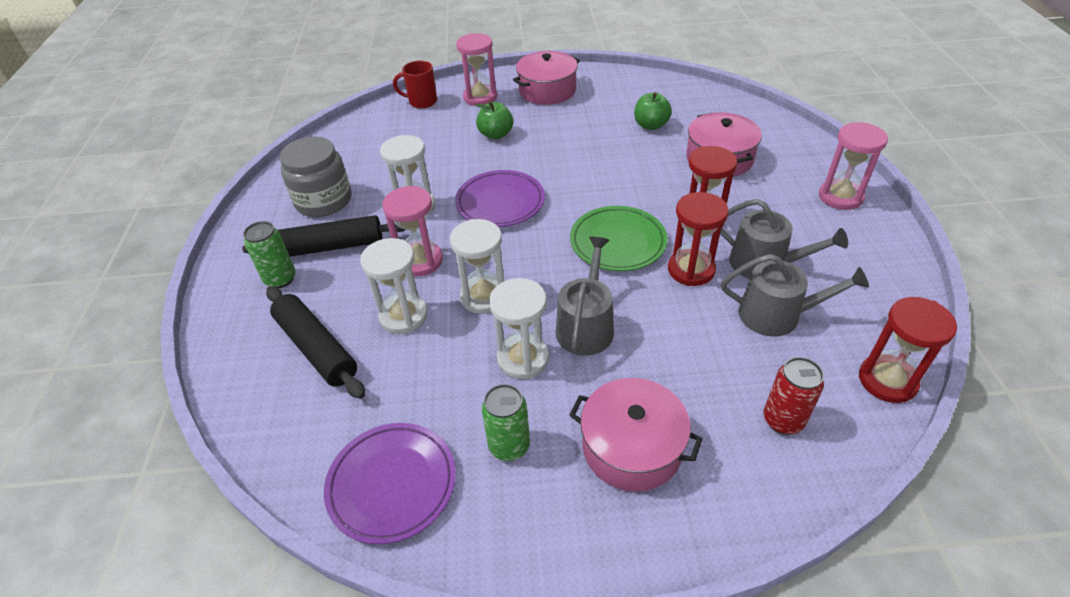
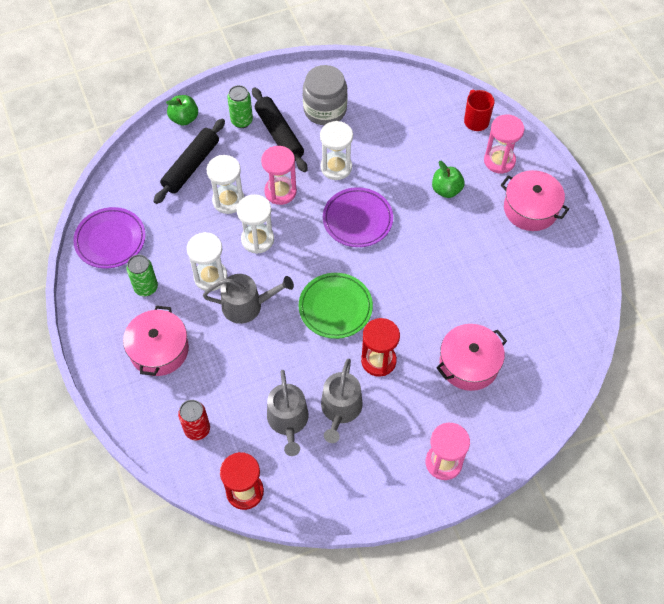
camera: 70 degrees right, 15 degrees up
(651, 125) = (502, 303): green apple -> green apple (184, 118)
(691, 270) = (319, 360): red hourglass -> none

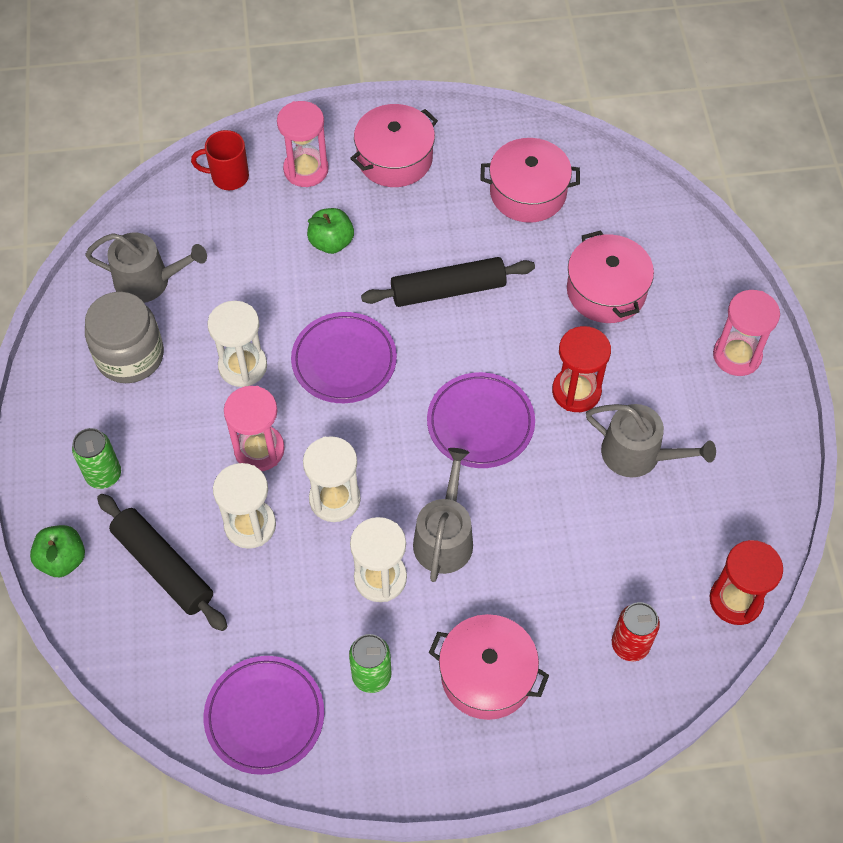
camera: 75 degrees left, 0 degrees up
(279, 135) = (152, 428): black rolling pin -> black rolling pin (448, 290)
(288, 421) = (642, 522): grey watering can -> grey watering can (149, 281)
(335, 308) = (480, 423): green plate -> purple plate
(535, 296) = (528, 192): none -> pink pot

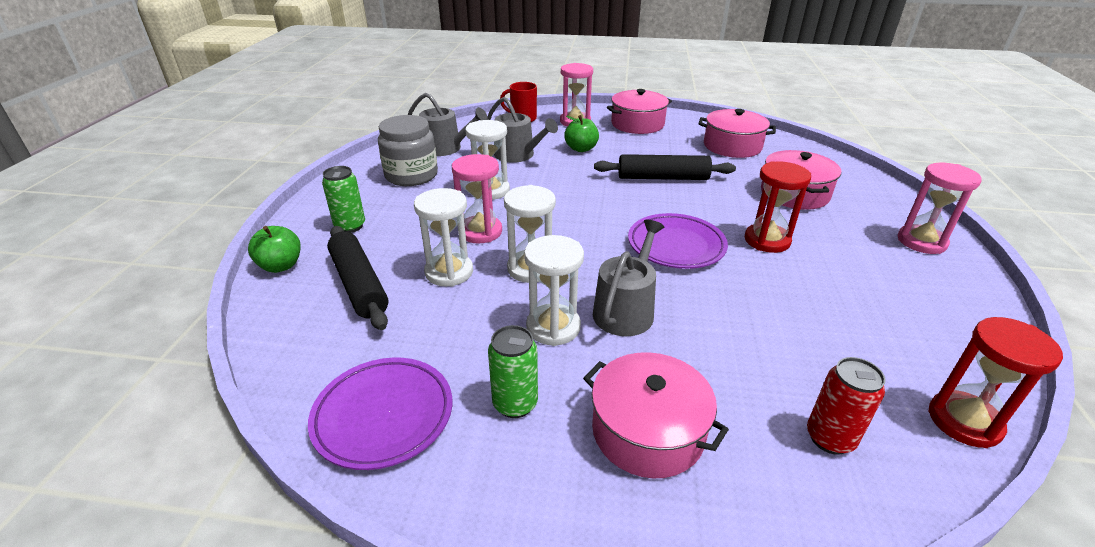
camera: 15 degrees right, 25 degrees down
(344, 361) = (569, 198): purple plate -> none
(638, 454) = (829, 287): grey watering can -> grey watering can (518, 155)

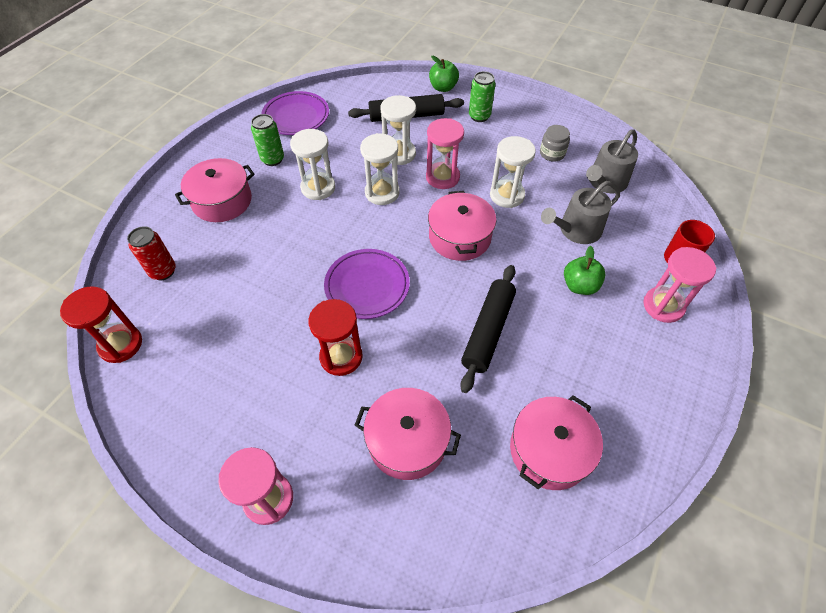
camera: 110 degrees right, 20 degrees up
(411, 175) = (552, 153): grey jar -> grey jar, size x0.55
(626, 309) = (312, 226): grey watering can -> none
(637, 124) = (645, 371): pink pot -> pink pot (459, 237)

